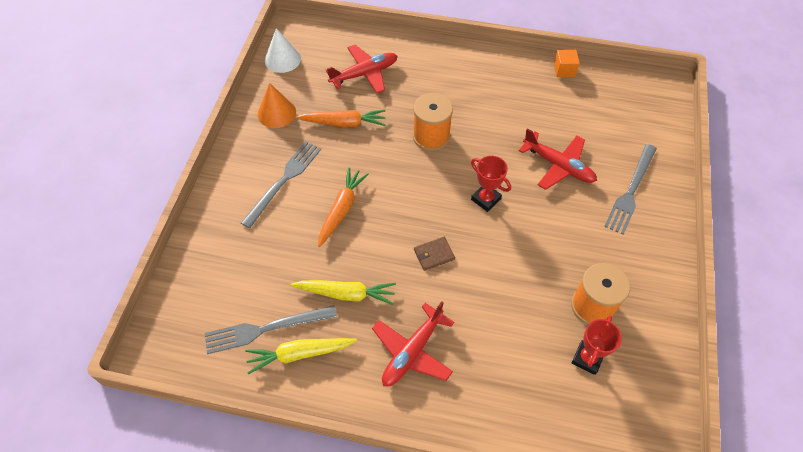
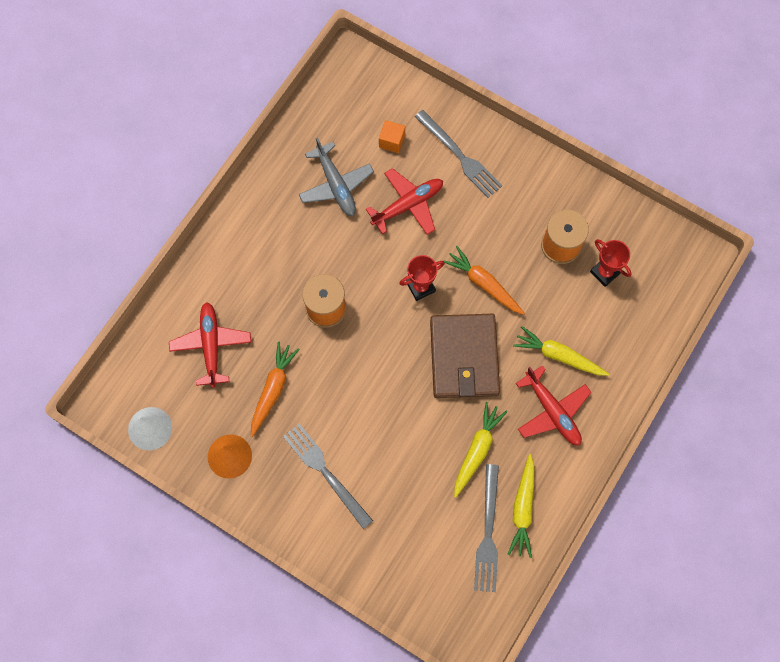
camera: 70 degrees left, 15 degrees up
(341, 209) = (382, 425): orange carrot -> orange carrot (484, 284)
(434, 254) = (464, 357): brown wallet -> brown wallet, size x2.48
(474, 340) = (559, 356): none -> yellow carrot
(545, 110) = (336, 185): none -> grey plane
(564, 70) = (291, 143): orange cube -> orange cube (392, 141)

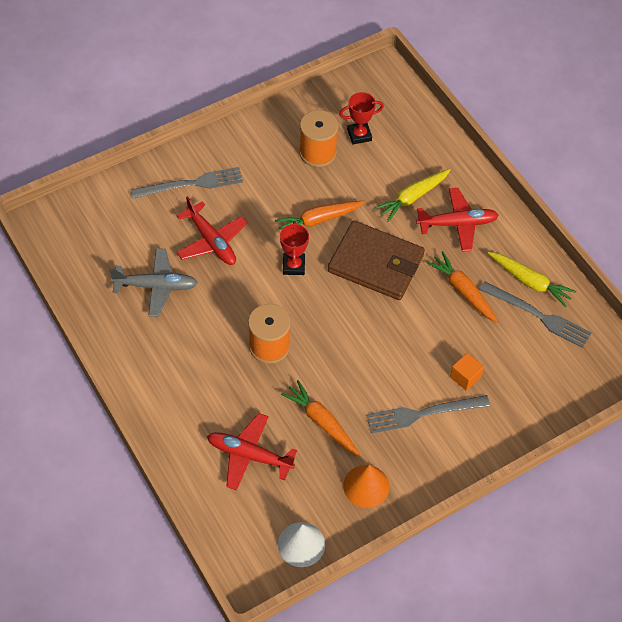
camera: 65 degrees left, 15 degrees down
(392, 141) = (143, 226): orange cube -> orange cube (465, 377)
(408, 205) = (211, 241): red plane -> red plane turned 150 degrees clockwise
(477, 450) = (463, 291): yellow carrot -> orange carrot

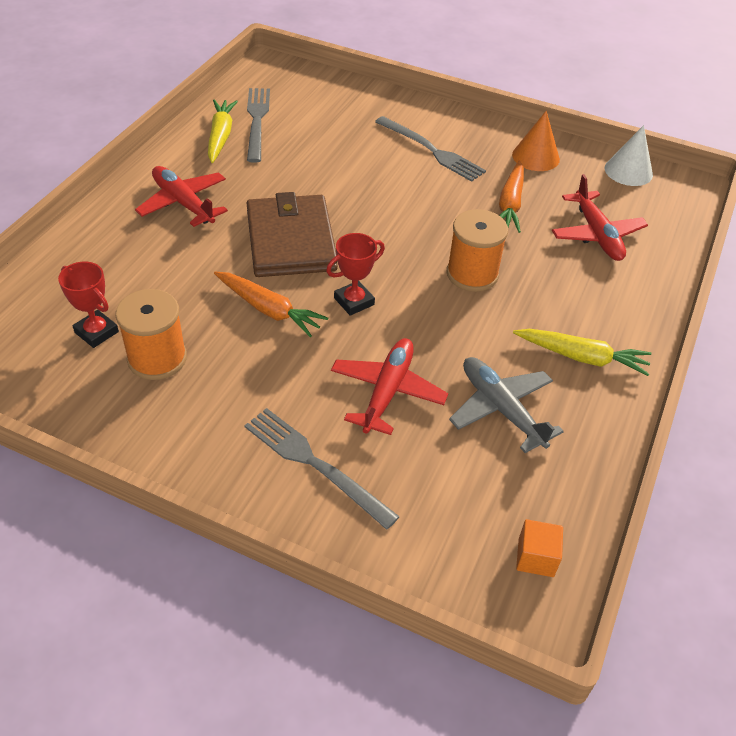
camera: 125 degrees left, 10 degrees down
(412, 198) = (171, 248): yellow carrot -> yellow carrot (582, 357)
(463, 291) = (271, 172): orange carrot -> none
(465, 377) = (368, 140): orange cube -> orange cube (536, 557)

